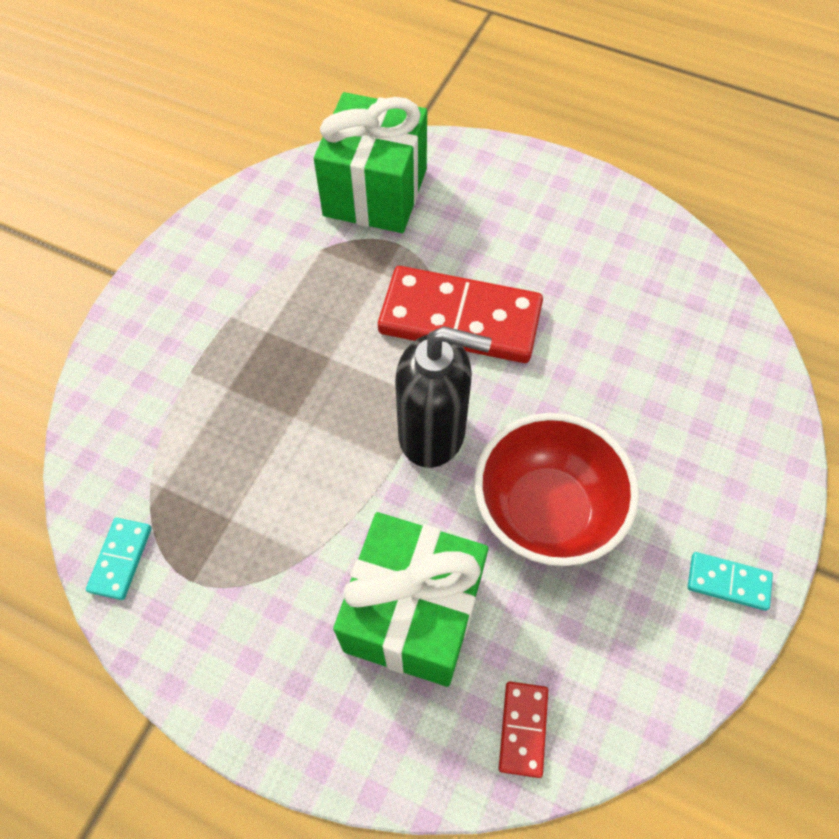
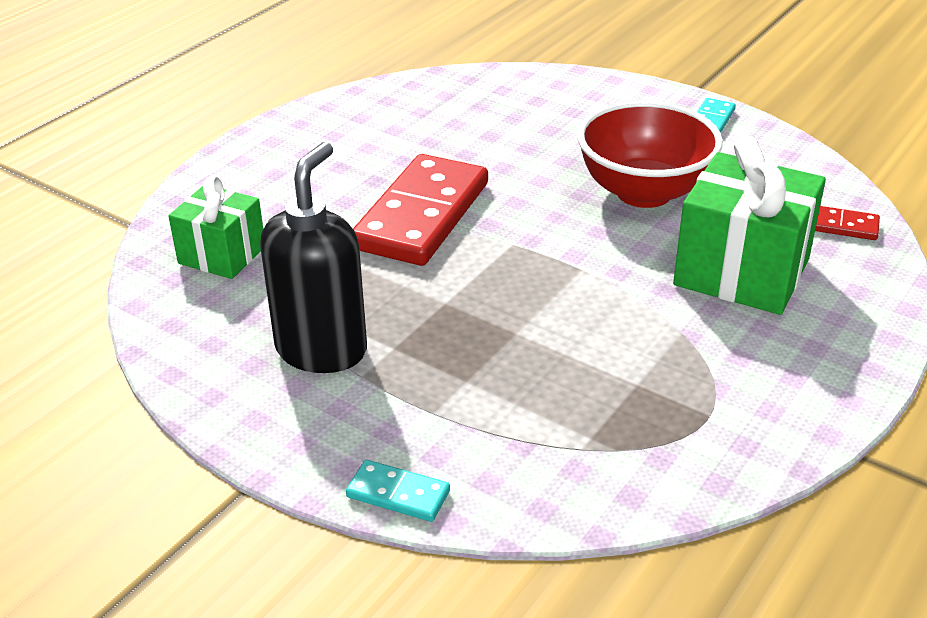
camera: 80 degrees left, 25 degrees down
(121, 559) = (682, 473): turquoise domino -> turquoise domino (398, 494)
(375, 192) = (222, 255): green gift -> green gift, size x0.61
(433, 433) = (553, 244): black soap dispenser -> black soap dispenser (322, 350)

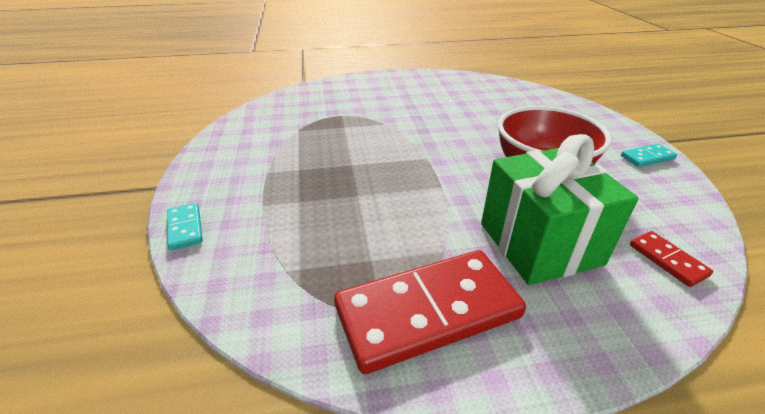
camera: 45 degrees right, 0 degrees up
(222, 255) = (307, 104): green gift -> none
(322, 350) = (273, 154): black soap dispenser -> none
(421, 215) = (405, 127): red domino -> red domino (427, 311)

